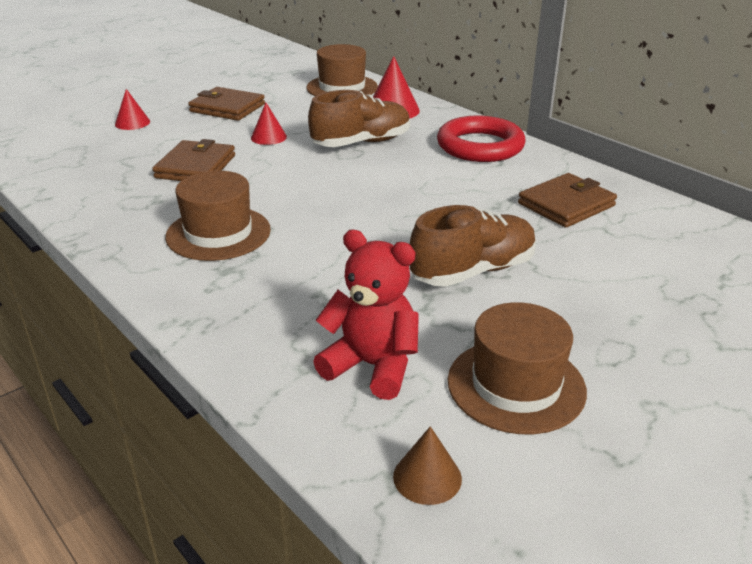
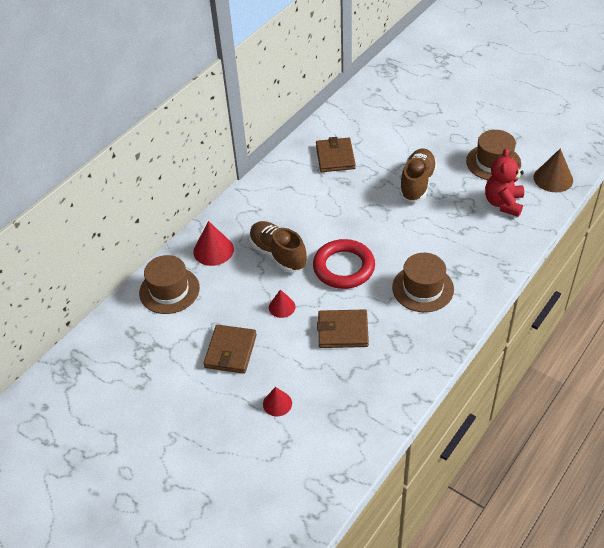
camera: 100 degrees left, 15 degrees up
(427, 477) = (553, 178): brown cone -> brown cone, size x1.61
(473, 271) = (417, 183): brown shoe -> brown shoe turned 60 degrees clockwise
(480, 146) = (266, 198): red ring -> red ring (344, 267)
(566, 205) = (335, 157): brown wallet -> brown wallet turned 45 degrees clockwise

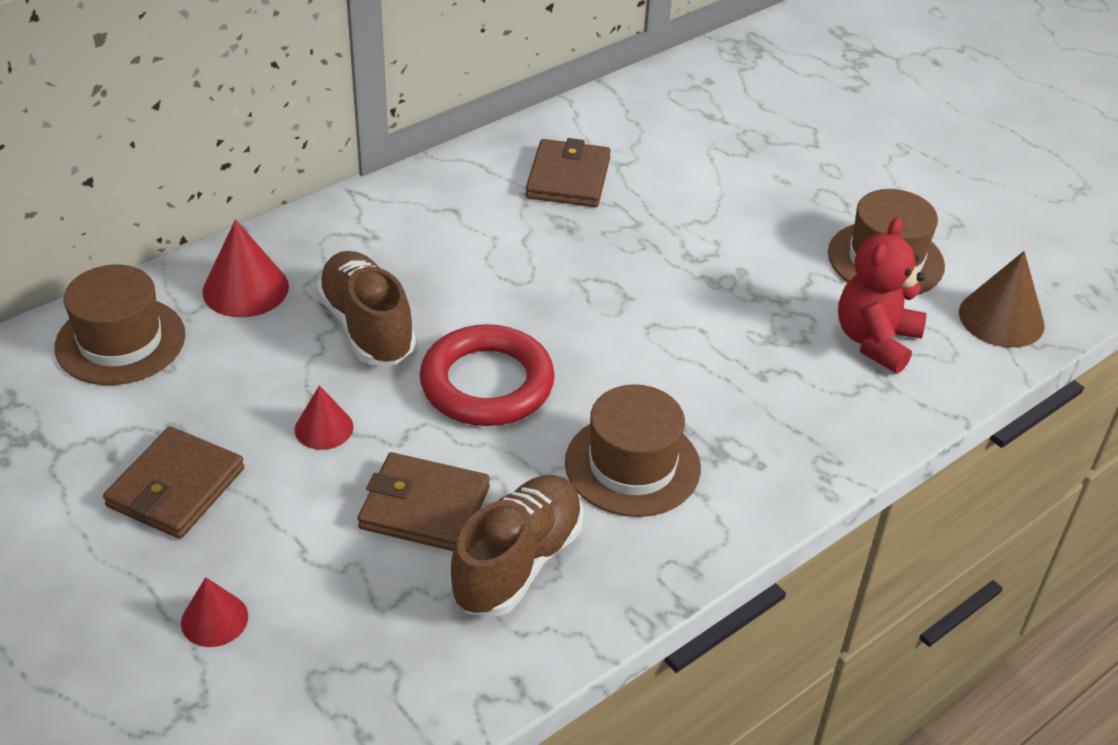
camera: 10 degrees right, 5 degrees down
(417, 183) = (710, 262): brown shoe -> brown shoe (517, 562)

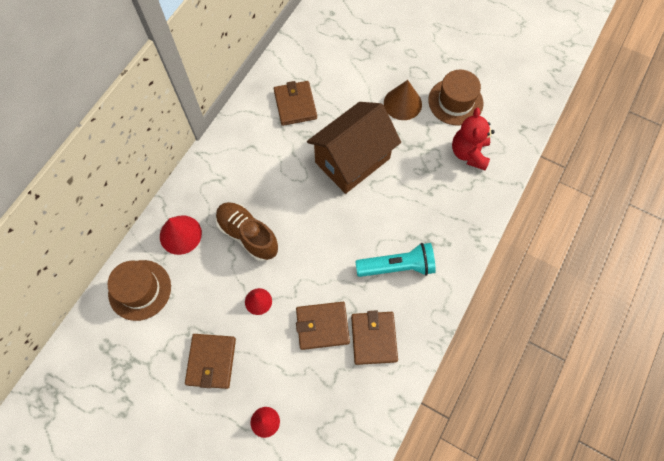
camera: 20 degrees left, 25 degrees up
(487, 383) = (316, 246): red ring -> none
(517, 562) = (374, 338): brown shoe -> brown wallet
(631, 283) = (352, 160): none -> brown house
(632, 465) = (397, 266): brown hat -> turquoise flashlight
(1001, 318) = (515, 118): brown cone -> brown cone (402, 103)

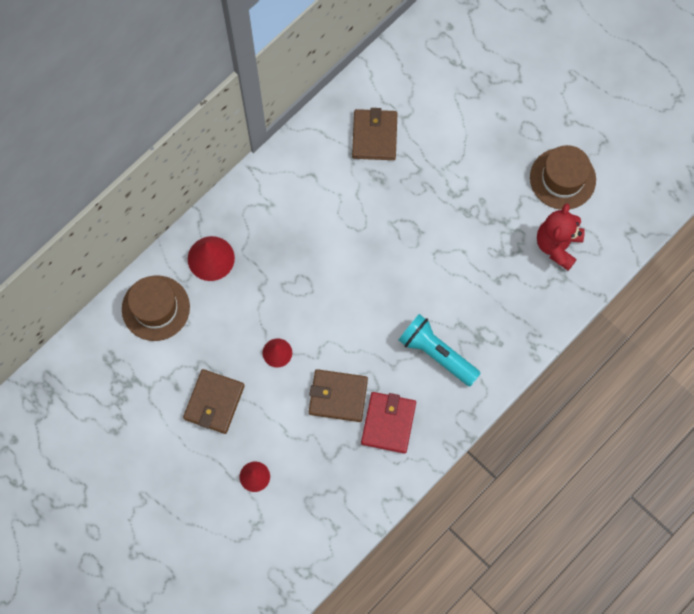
camera: 15 degrees right, 5 degrees up
(248, 235) = (283, 277): brown shoe -> none
(352, 160) = (421, 220): brown house -> none
(374, 338) = (388, 423): brown wallet -> red wallet
(397, 266) = (436, 354): turquoise flashlight -> turquoise flashlight turned 150 degrees counterclockwise
(402, 103) = (500, 165): brown cone -> none

